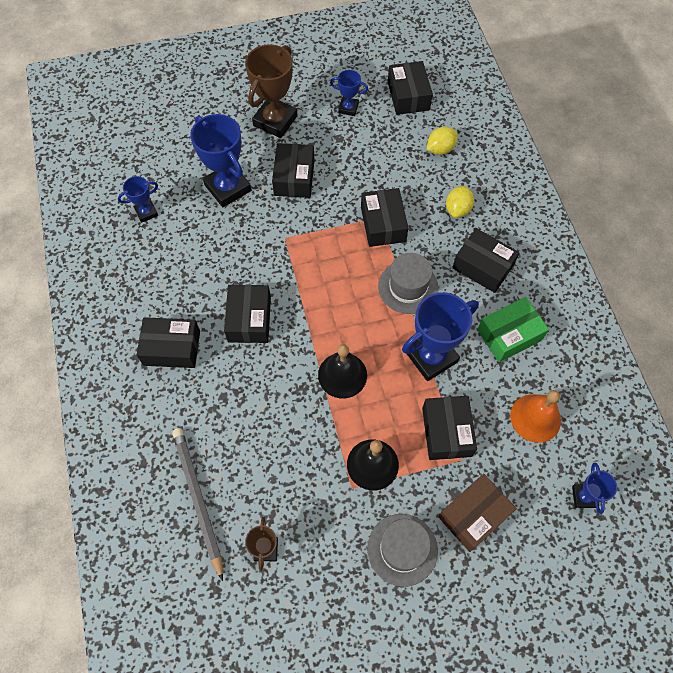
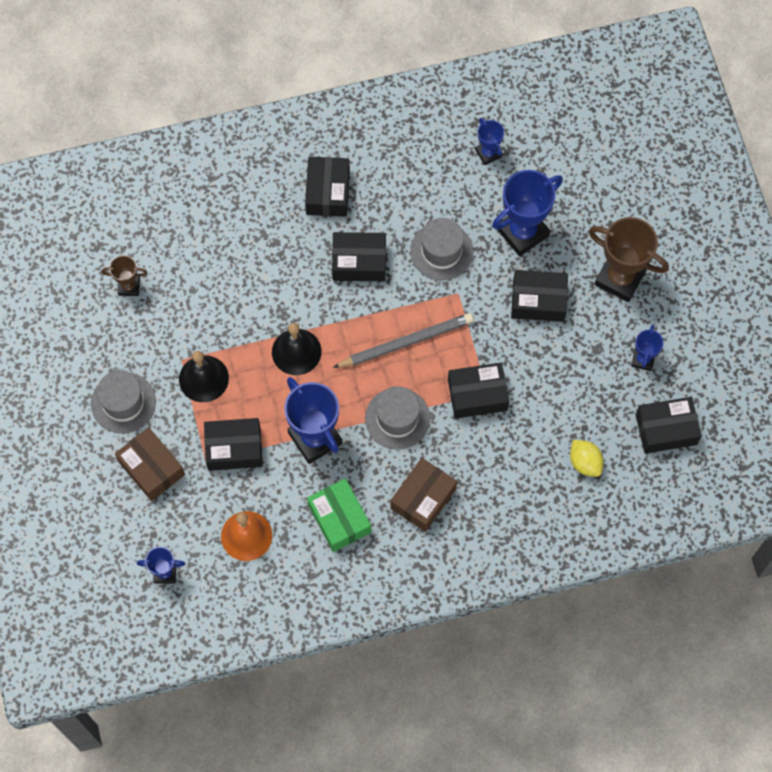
camera: 90 degrees right, 5 degrees up
(198, 499) = (176, 227): grey pencil -> grey pencil (406, 342)
(242, 250) = (441, 251): none -> grey hat
(458, 209) = (499, 477): yellow lemon -> none
(483, 266) = (423, 498): black box -> brown box

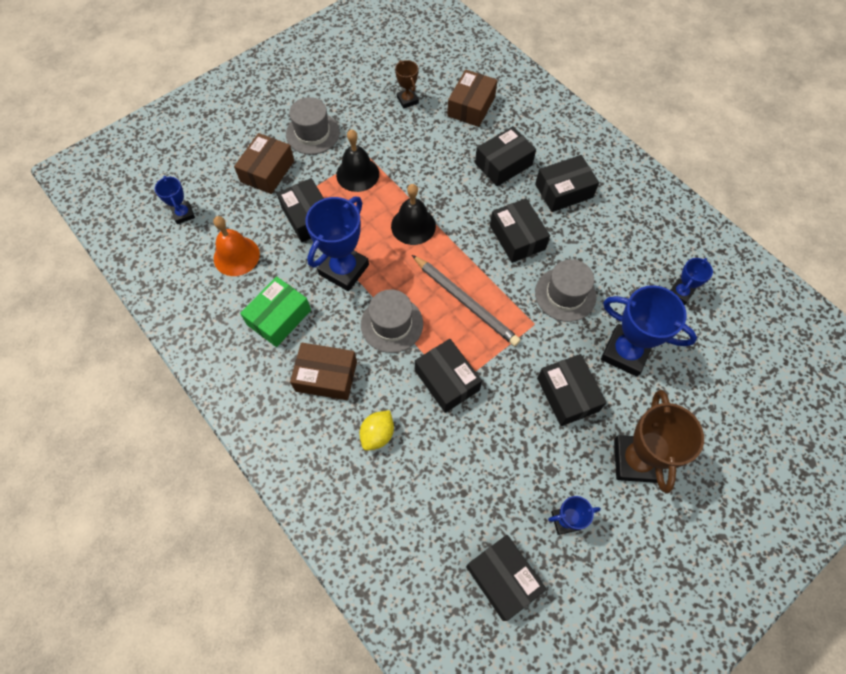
camera: 65 degrees right, 5 degrees down
(173, 226) = (471, 106): none -> brown box
(266, 231) = (503, 164): none -> black box
(585, 462) = (428, 509): yellow lemon -> yellow lemon (378, 434)

